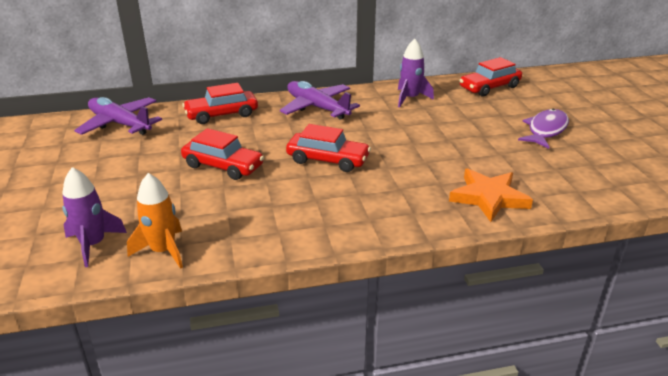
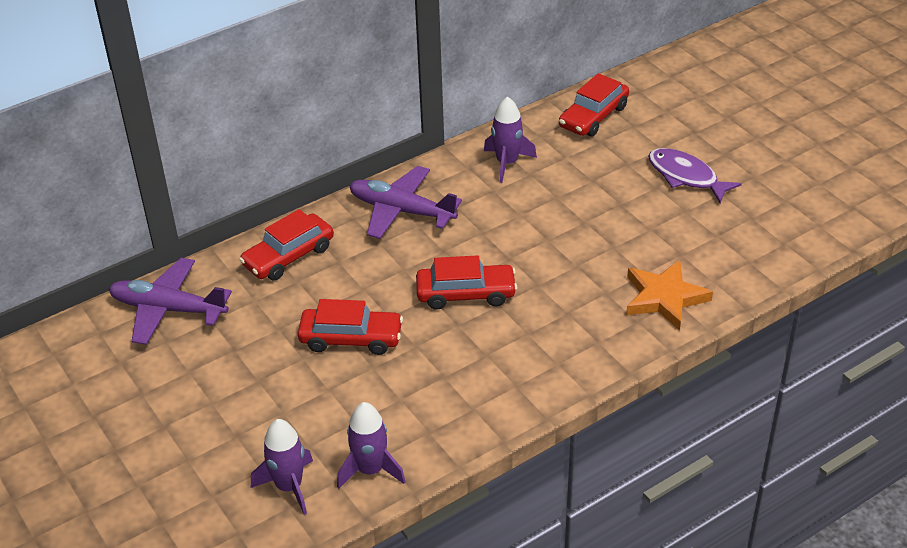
camera: 20 degrees left, 10 degrees up
(163, 251) = (370, 470): orange rocket -> purple rocket
(546, 130) = (686, 176): purple fish -> purple fish turned 60 degrees counterclockwise

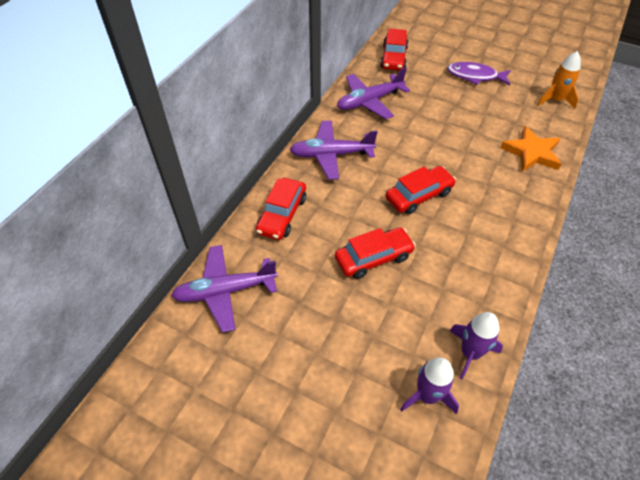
camera: 30 degrees left, 10 degrees up
(507, 163) = (369, 101): purple rocket -> purple plane
(771, 245) = (555, 100): none -> orange rocket

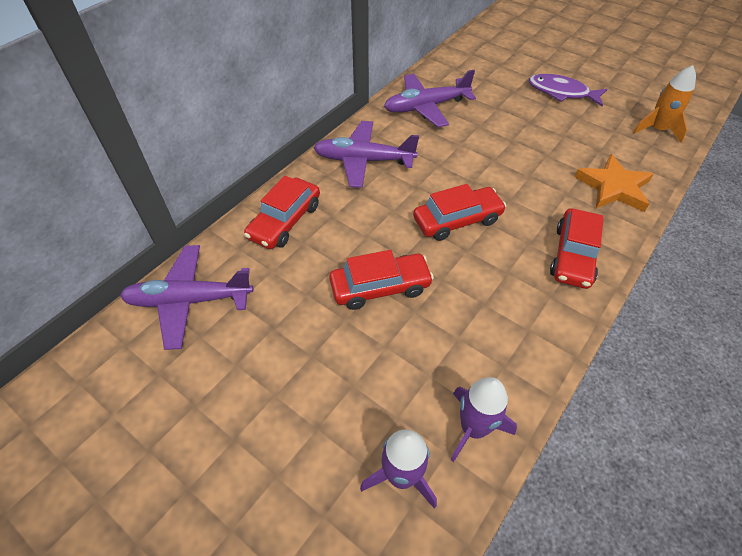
camera: 10 degrees right, 0 degrees up
(393, 58) = (468, 63): red car -> red car (573, 256)

